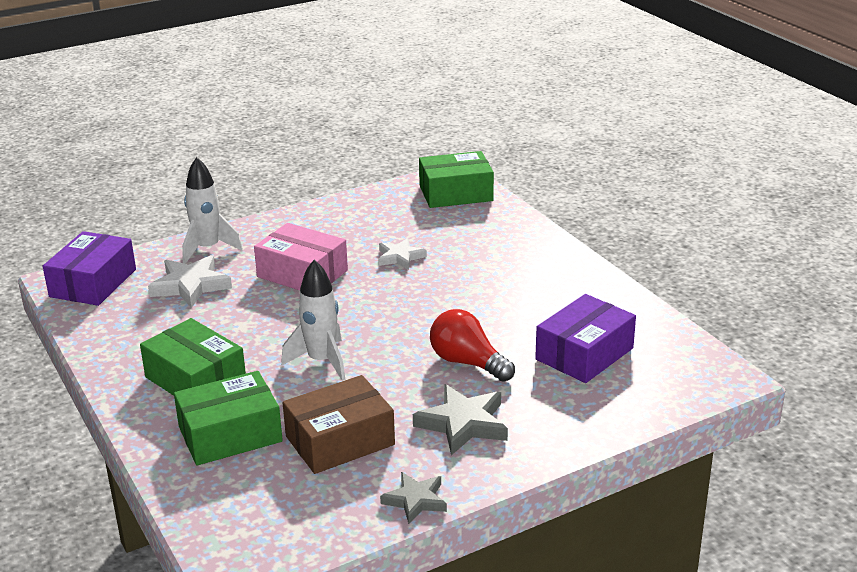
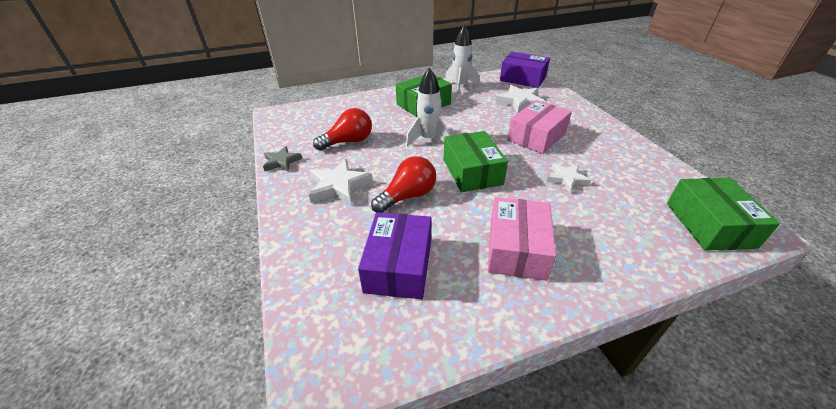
camera: 100 degrees right, 10 degrees up
(208, 249) = (566, 107): white rocket -> white rocket (460, 86)
(230, 434) = (372, 112): green box -> green box (472, 172)
(340, 440) = (348, 142): brown box -> red light bulb
(463, 424) = (339, 186): grey star -> white star
(529, 288) = (516, 248): none -> pink box
(584, 354) = (399, 265): purple box -> purple box turned 45 degrees clockwise

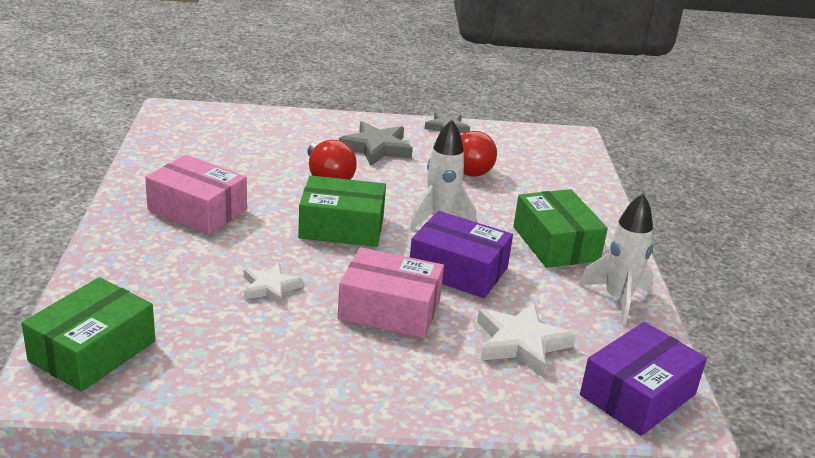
camera: 105 degrees right, 10 degrees down
(339, 186) = (376, 148): white star -> grey star
(399, 265) = (237, 153): purple box -> purple box (458, 270)
(536, 137) = (389, 309): pink box -> pink box turned 45 degrees counterclockwise
(709, 224) = (93, 351): green box -> green box turned 75 degrees counterclockwise

